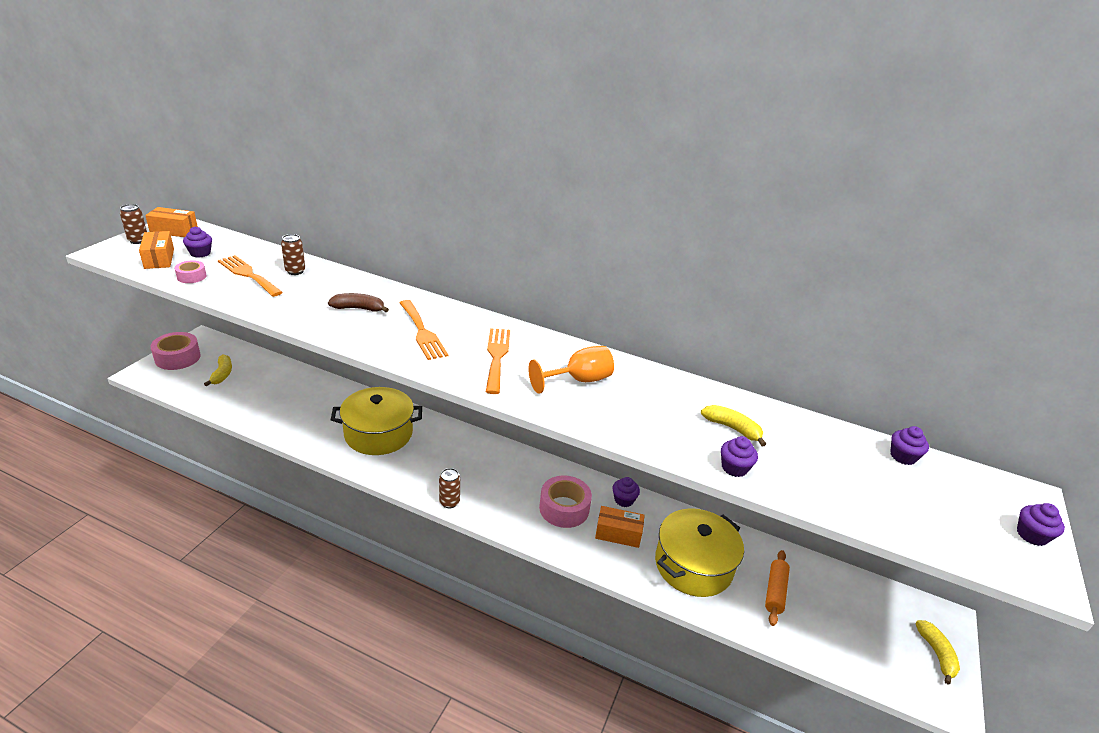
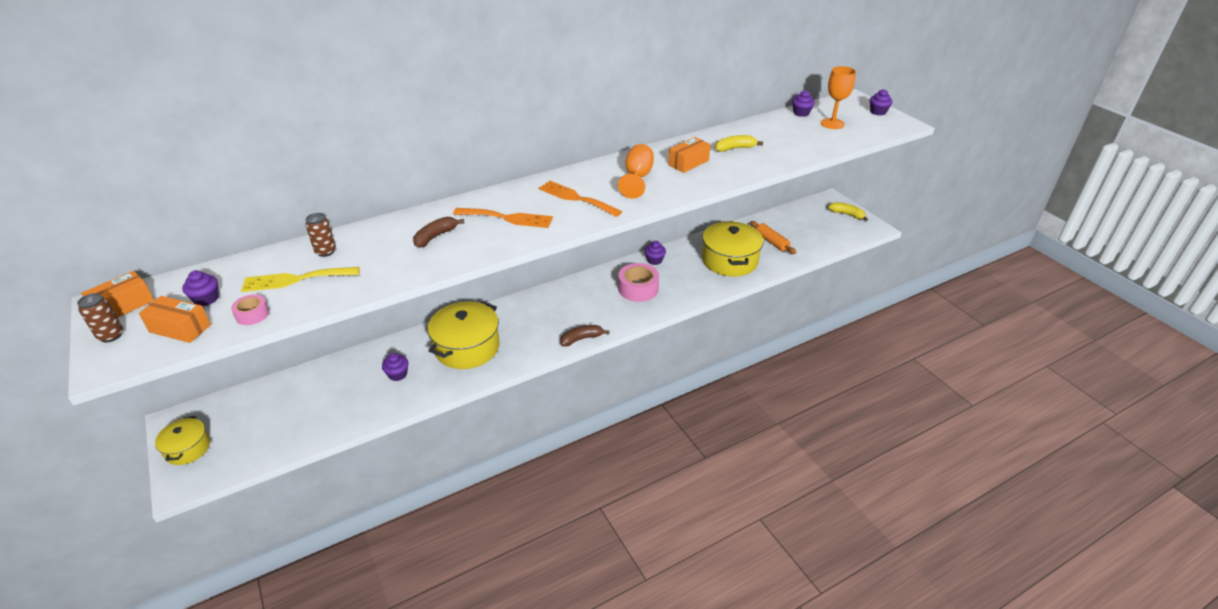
camera: 50 degrees left, 5 degrees up
(177, 358) = (187, 448): pink tape -> yellow pot
(222, 374) = (262, 421): yellow banana -> none
(248, 274) = (295, 279): orange fork -> yellow fork
(449, 502) = (582, 339): brown can -> brown banana
(618, 534) = (680, 276): orange box -> orange box (688, 163)
(734, 468) = (768, 163): purple cupcake -> purple cupcake (397, 374)
(921, 496) = (832, 124): none -> orange goblet

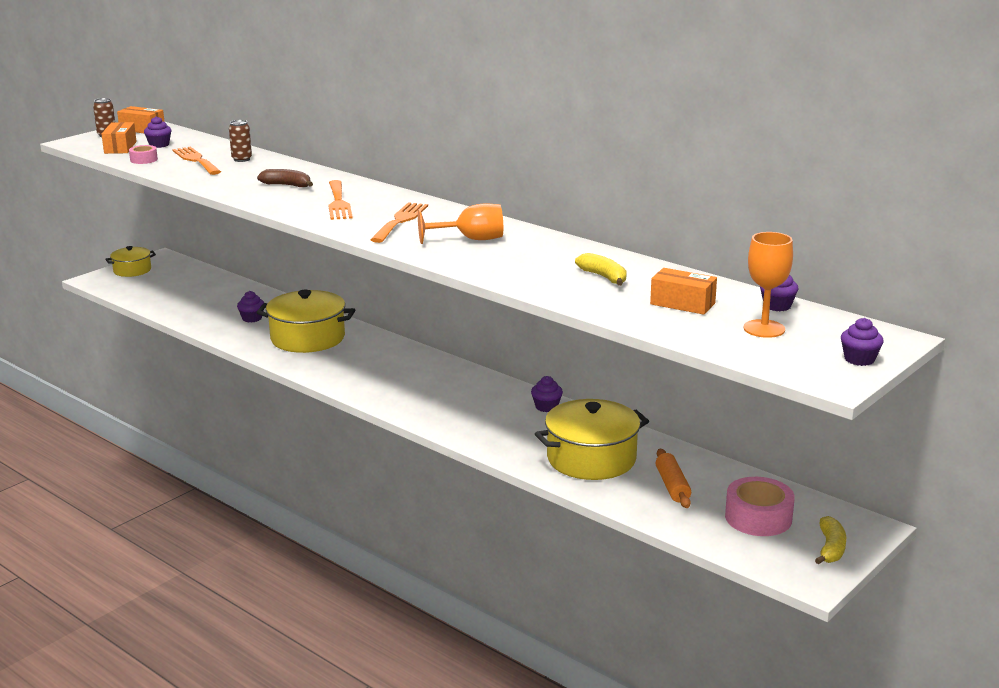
camera: 70 degrees right, 15 degrees down
(295, 279) = (196, 160): yellow fork -> orange fork
(582, 339) = (354, 391): brown banana -> none
(638, 288) = (474, 406): pink tape -> pink tape (758, 518)
(688, 163) = (535, 258): orange box -> orange box (682, 304)
(771, 242) = (672, 486): orange rolling pin -> orange rolling pin turned 45 degrees counterclockwise

